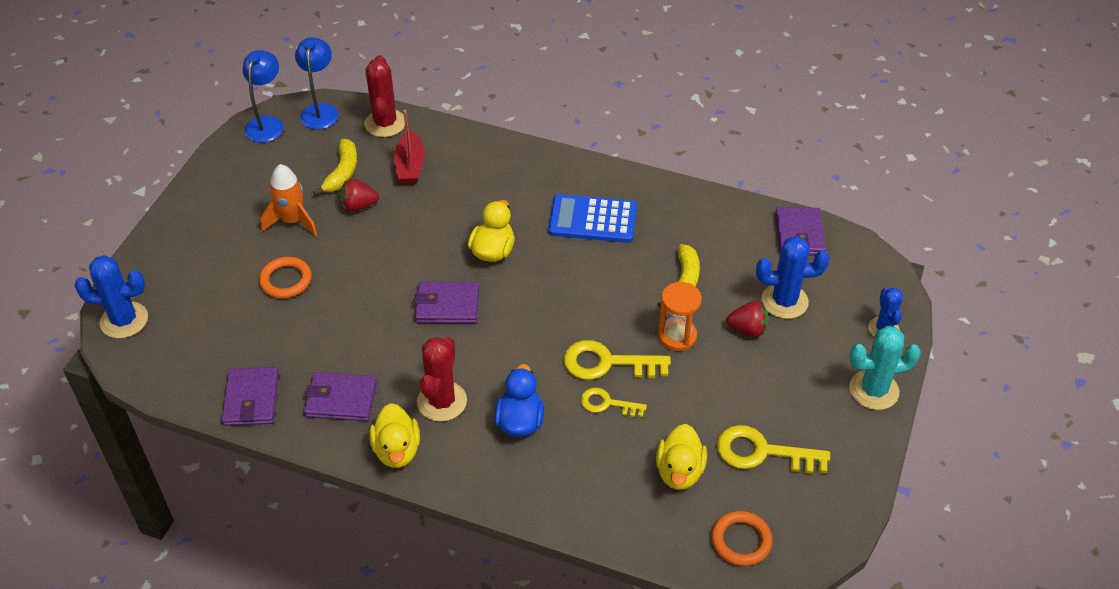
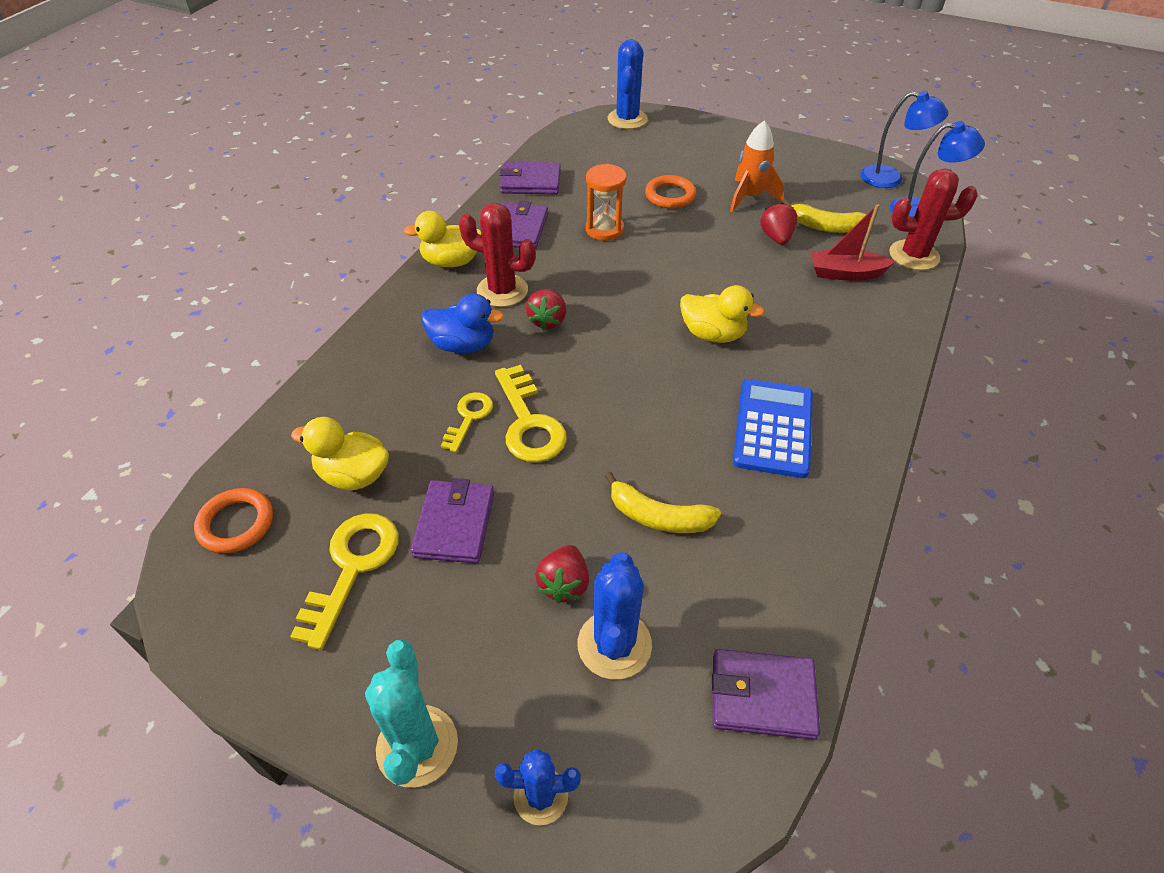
camera: 95 degrees right, 0 degrees up
(447, 305) = (631, 297): purple wallet -> purple wallet (455, 524)
(483, 362) = (547, 320): none -> red strawberry
(607, 363) = (529, 423): yellow key -> yellow key turned 150 degrees clockwise
(677, 336) = (562, 497): orange hourglass -> orange hourglass (604, 229)

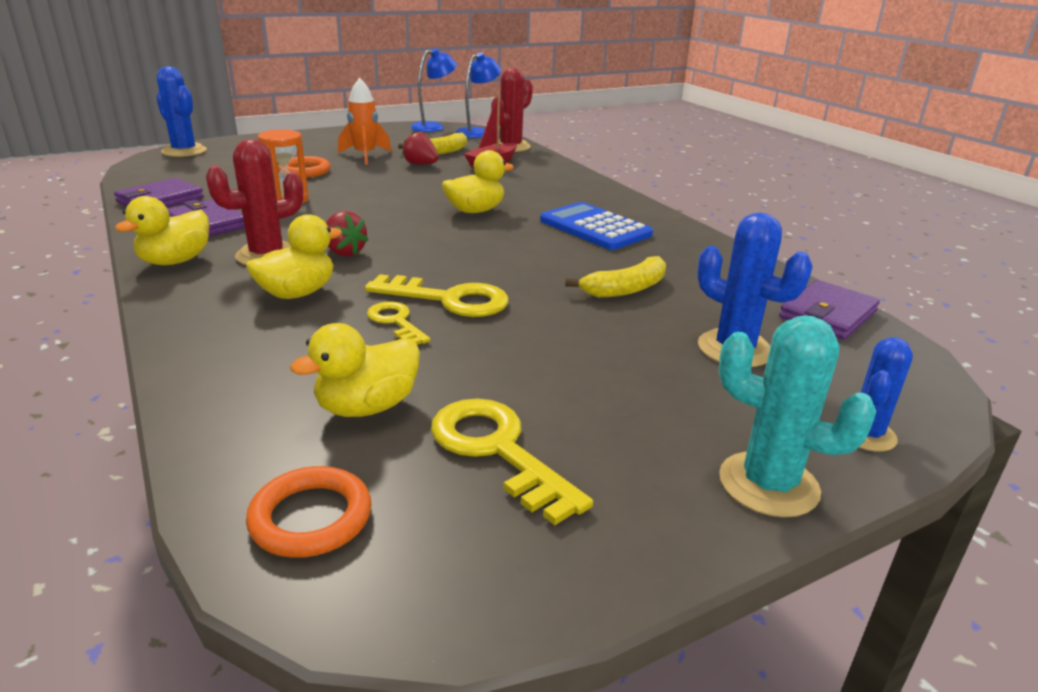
camera: 55 degrees left, 20 degrees down
(455, 524) = (518, 373): purple wallet -> none
(463, 345) = (297, 293): blue duck -> yellow duck
(564, 584) = (651, 347): red strawberry -> none

